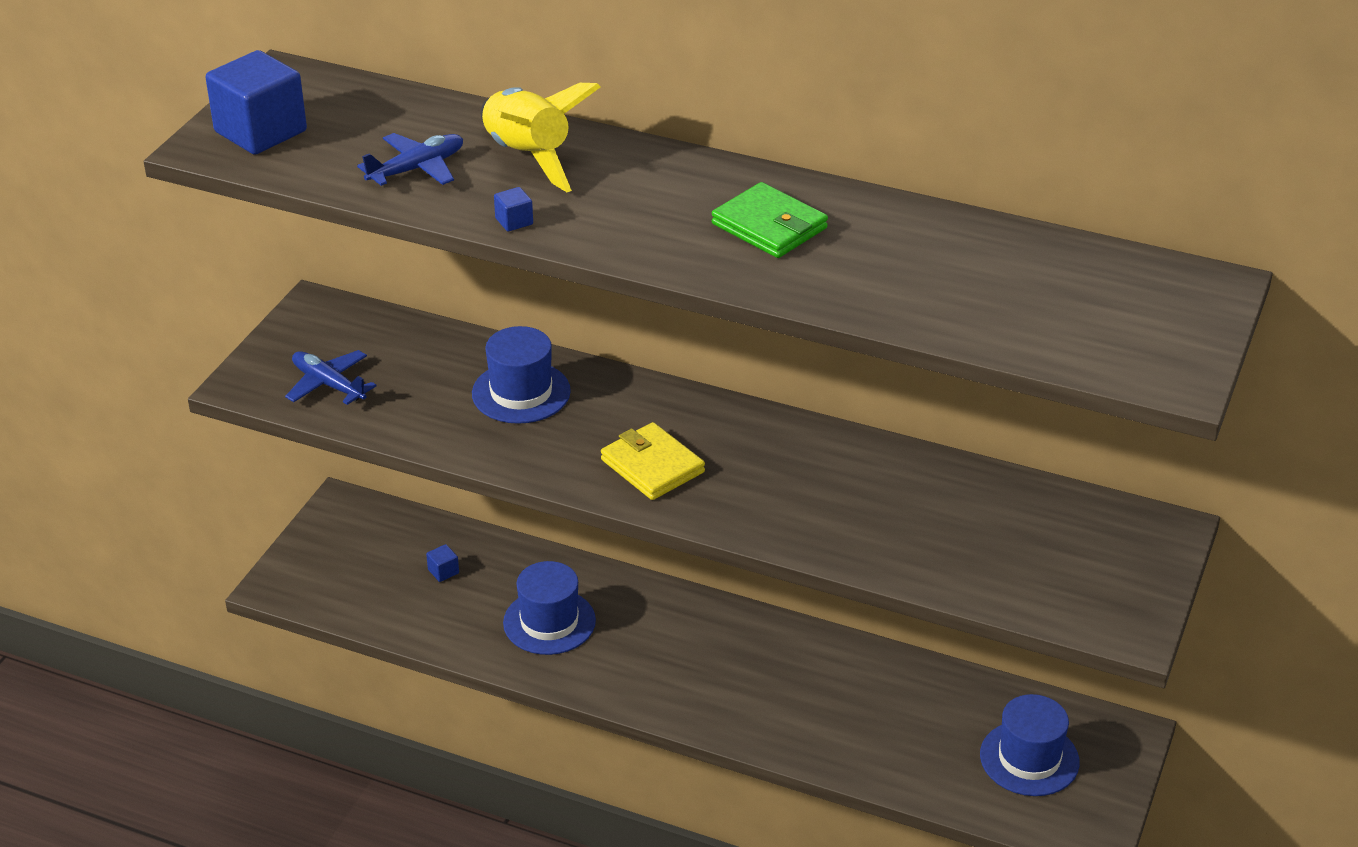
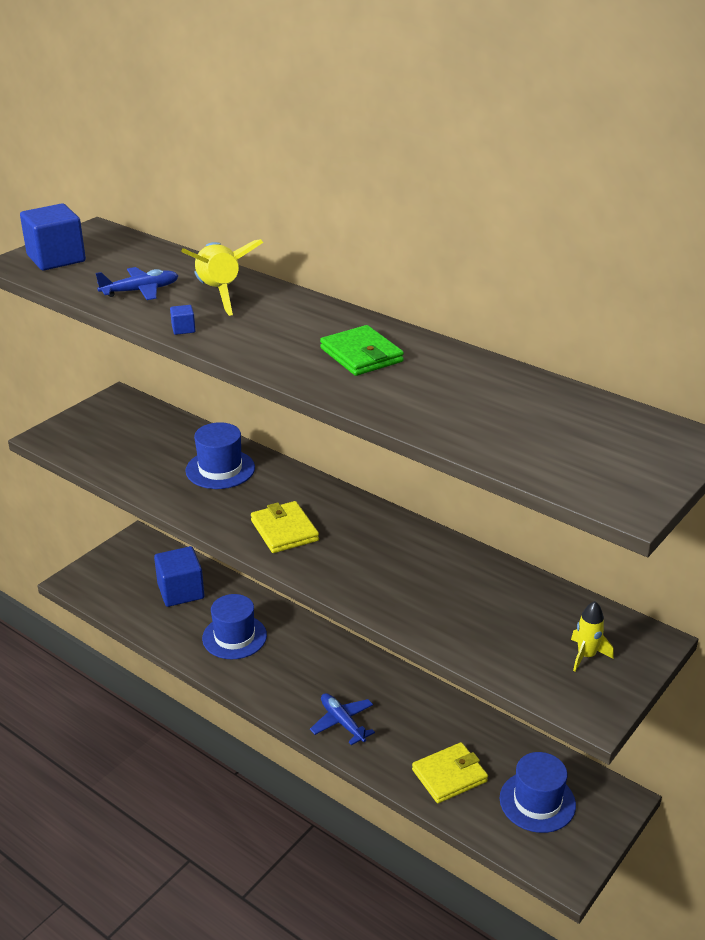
camera: 15 degrees right, 5 degrees down
(328, 384) = (99, 445): blue plane -> blue plane (342, 722)
(443, 571) = (181, 591): blue cube -> blue cube, size x2.45
(909, 749) = (449, 775): none -> yellow wallet
(1098, 563) = (586, 656): none -> yellow rocket

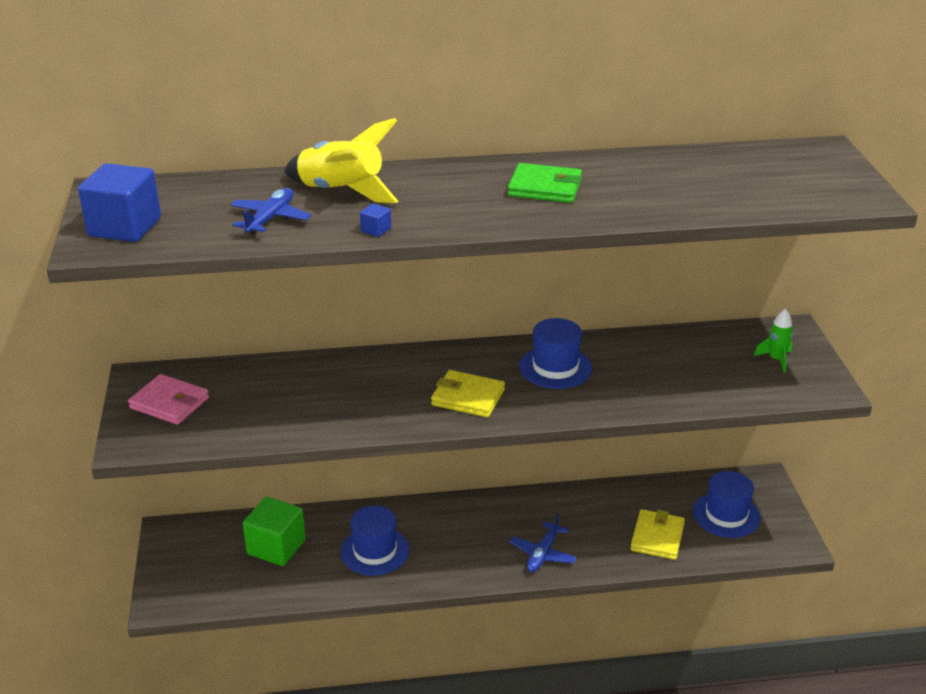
camera: 45 degrees left, 0 degrees up
(106, 424) = (169, 403): none -> pink wallet
(181, 591) = (276, 547): blue cube -> green cube
(220, 469) = (338, 383): blue hat -> blue hat (555, 367)
(342, 722) = (543, 554): blue plane -> blue plane turned 75 degrees counterclockwise
(586, 656) = (776, 360): yellow rocket -> green rocket

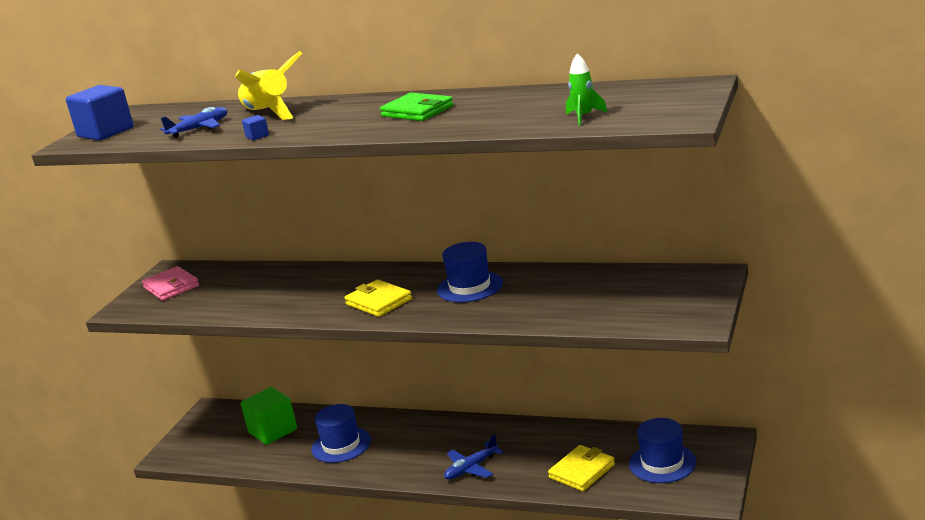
camera: 30 degrees right, 10 degrees down
(776, 360) = (672, 296): green rocket -> green rocket (584, 117)

